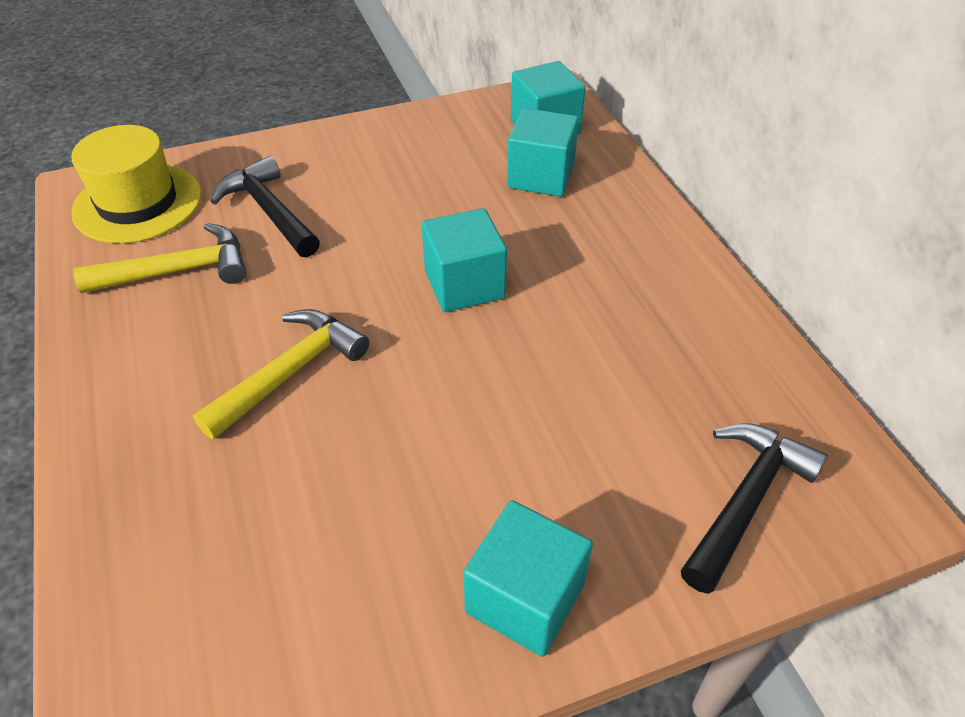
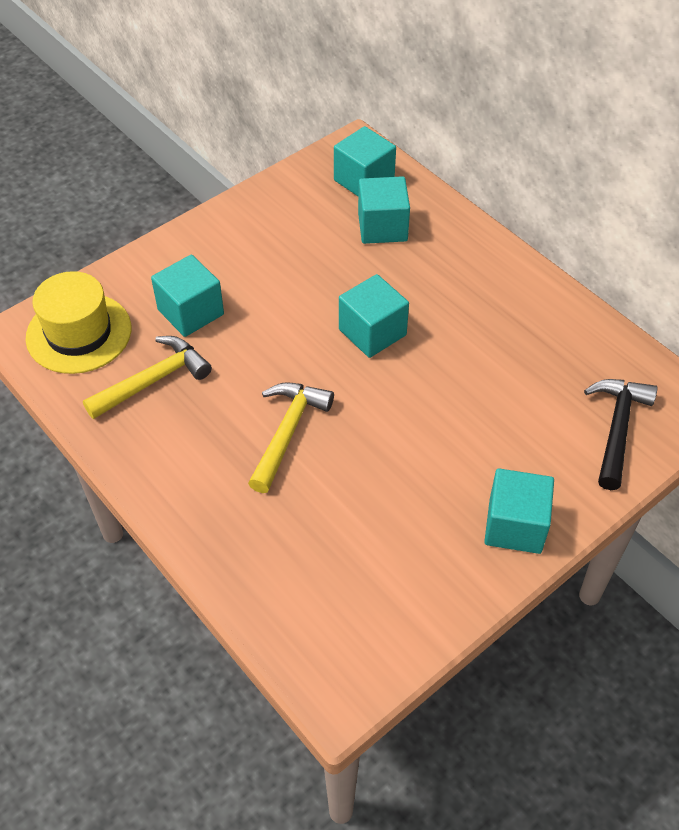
camera: 20 degrees left, 5 degrees up
(269, 211) = (190, 312): black hammer -> turquoise cube

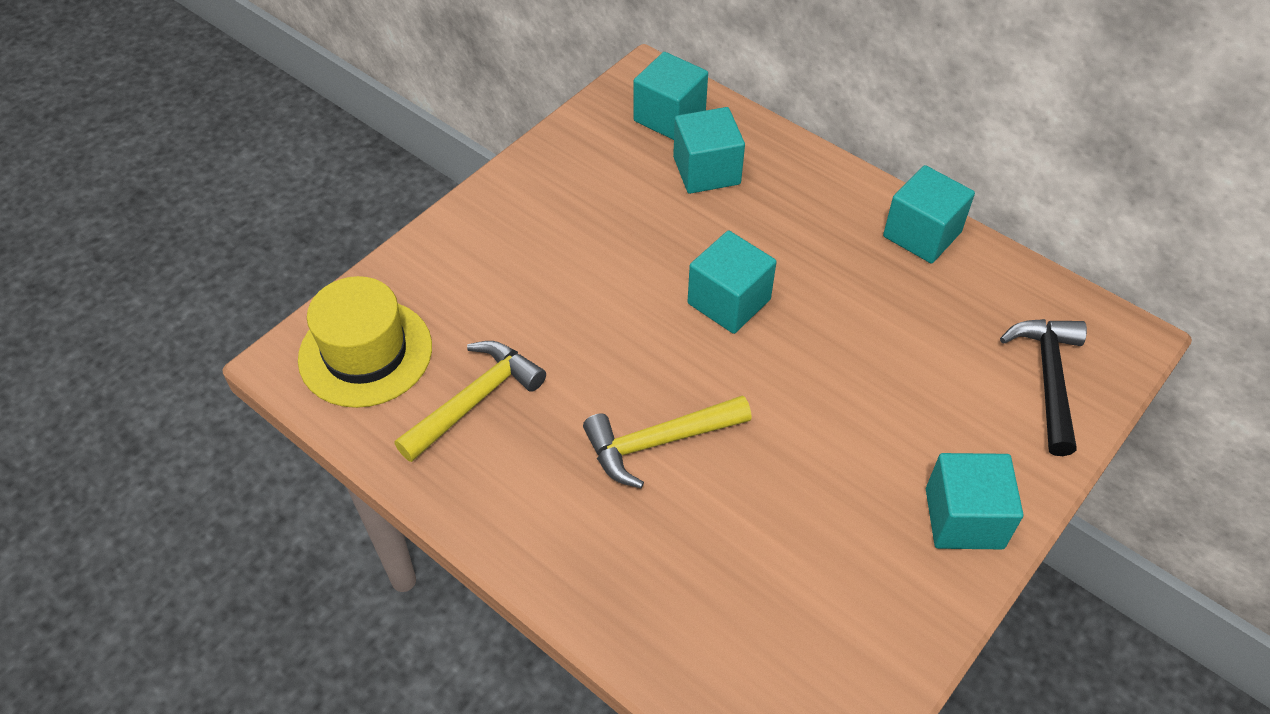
camera: 10 degrees left, 0 degrees up
(190, 312) = (500, 307): turquoise cube -> turquoise cube (922, 234)
(287, 432) = (659, 442): yellow hammer -> yellow hammer turned 120 degrees counterclockwise

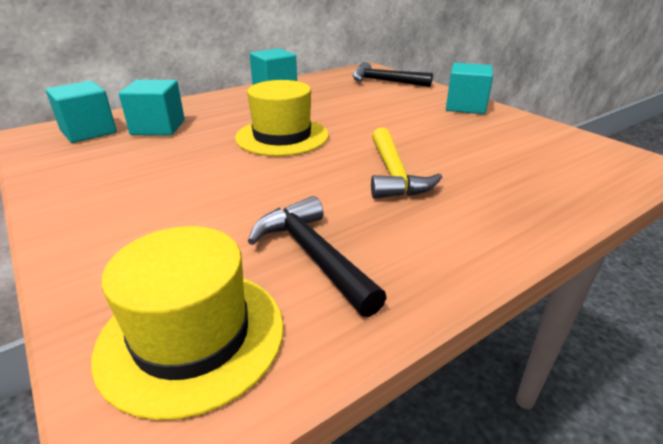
camera: 75 degrees left, 20 degrees down
(475, 400) = (313, 255): yellow hammer -> black hammer
(729, 301) = (282, 136): turquoise cube -> yellow hat

